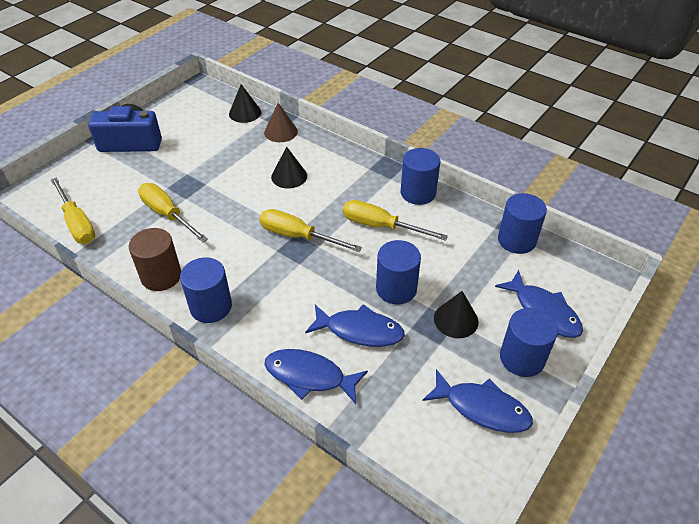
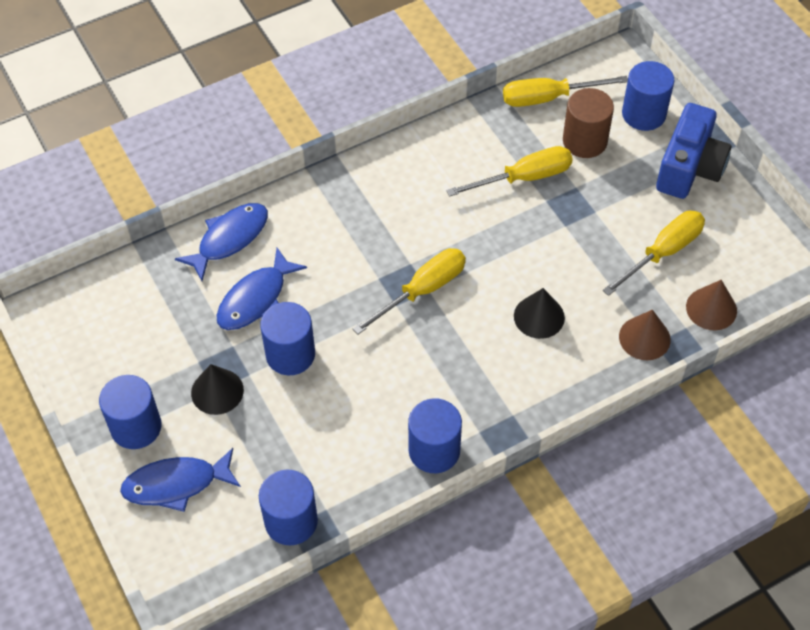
camera: 115 degrees right, 10 degrees up
(161, 276) = (426, 154): brown cylinder -> brown cylinder (584, 141)
(211, 306) = (360, 185): blue cylinder -> blue cylinder (643, 114)
(245, 113) = (711, 308): black cone -> brown cone
(381, 226) = (394, 381): yellow screwdriver -> yellow screwdriver (663, 252)
(482, 408) = (109, 361): blue fish -> none

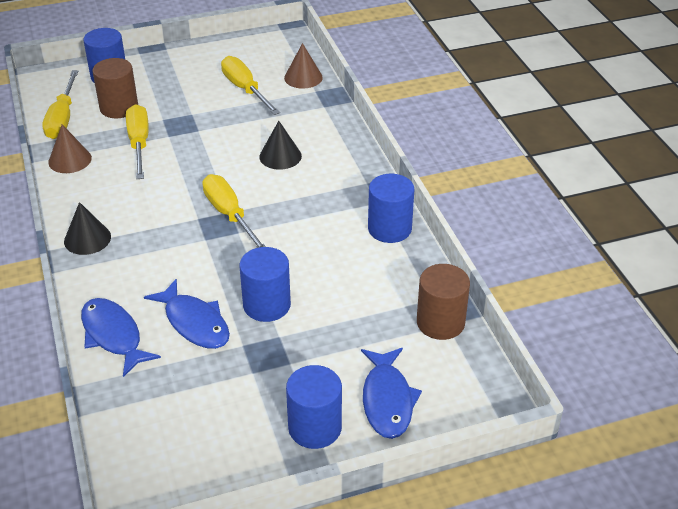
camera: 80 degrees left, 15 degrees down
(217, 391) = (291, 361): black cone -> black cone (87, 239)
(291, 521) = (440, 322): blue cylinder -> brown cylinder
(644, 338) = (318, 110): brown cone -> brown cone (70, 160)
(689, 168) = (173, 65): blue camera -> none

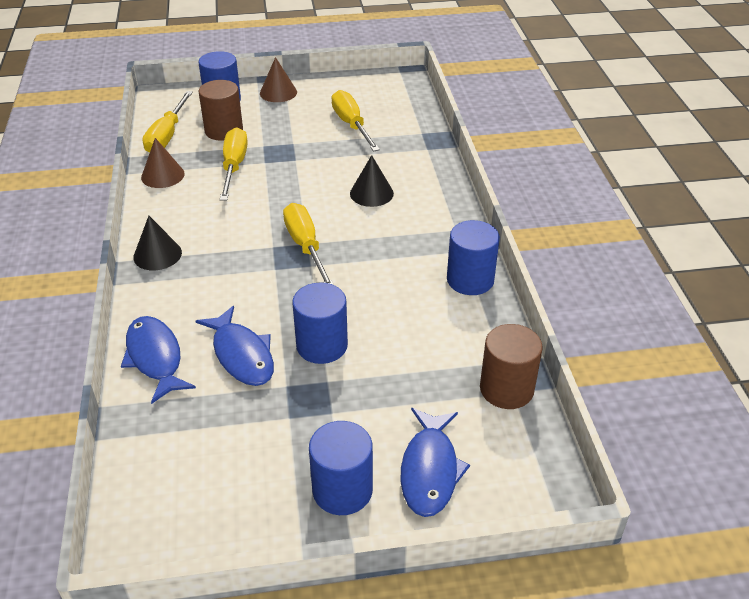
camera: 10 degrees right, 0 degrees up
(303, 77) = (412, 119): brown cone -> brown cone (278, 92)

